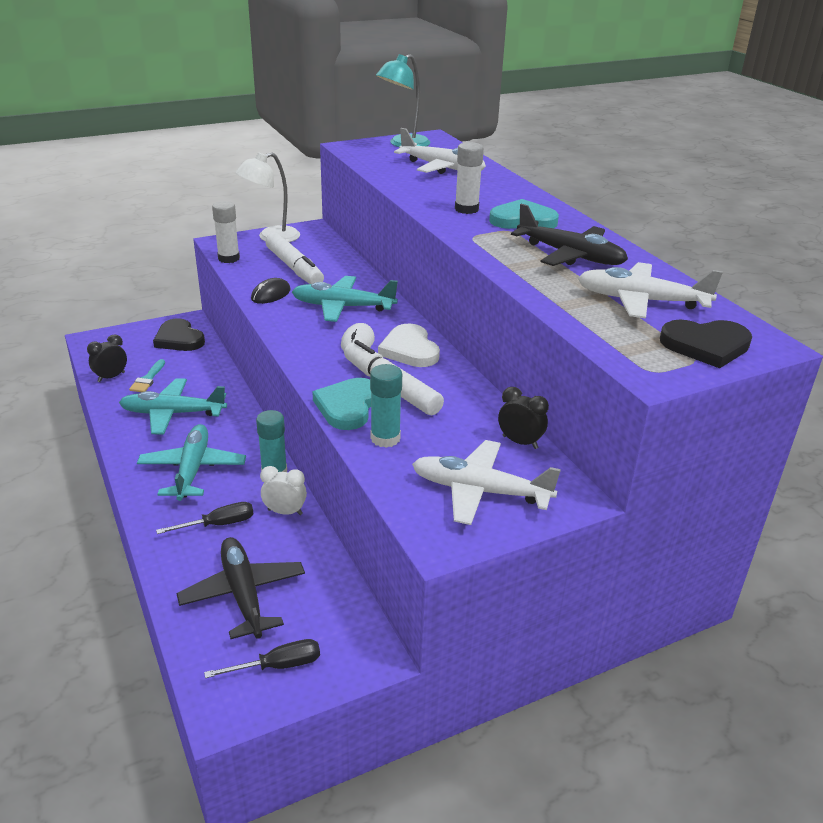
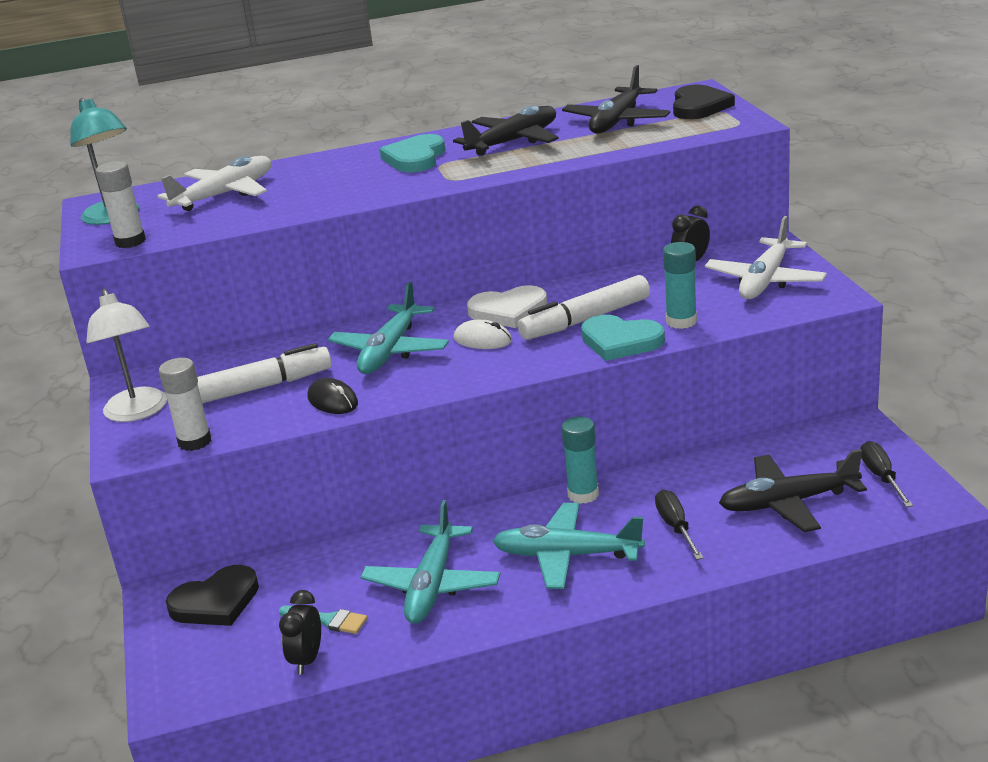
camera: 75 degrees left, 5 degrees down
(111, 377) = (307, 660): black clock -> black clock turned 45 degrees clockwise
(285, 512) = (657, 484): white clock -> none
(466, 209) = (371, 182): white glue stick -> white glue stick (130, 242)
(641, 301) = (617, 121): white plane -> black plane

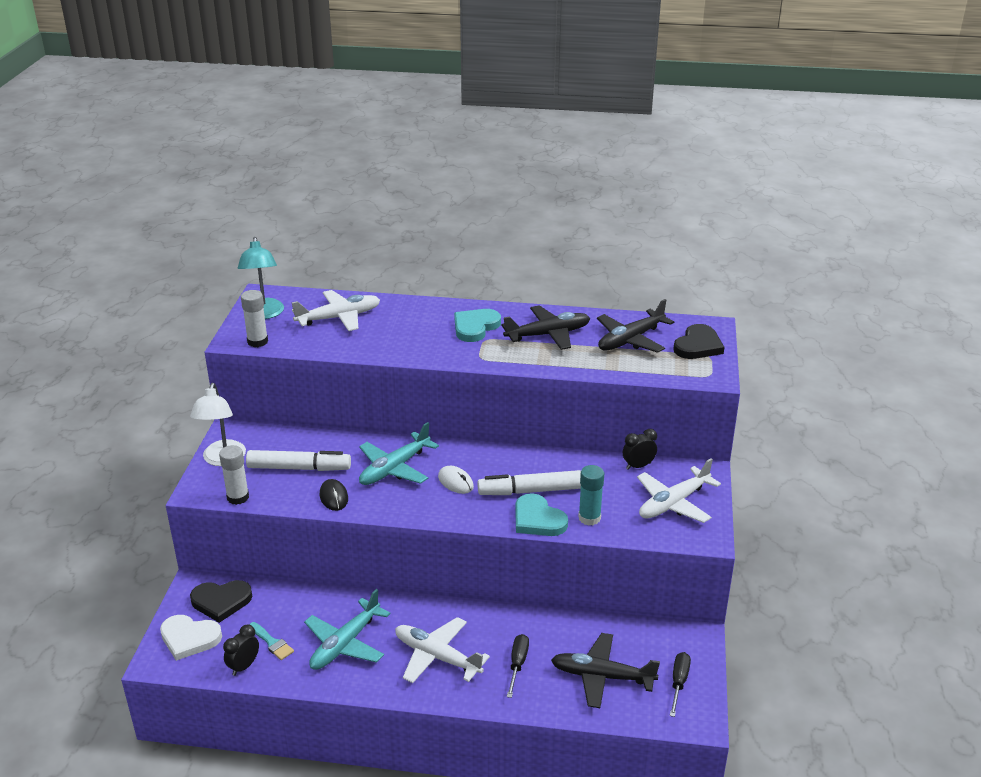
camera: 20 degrees right, 5 degrees up
(508, 311) = (489, 463): white heart -> white heart (189, 638)
(567, 556) = (437, 657): turquoise plane -> white plane
(583, 494) = (480, 613): turquoise glue stick -> none

